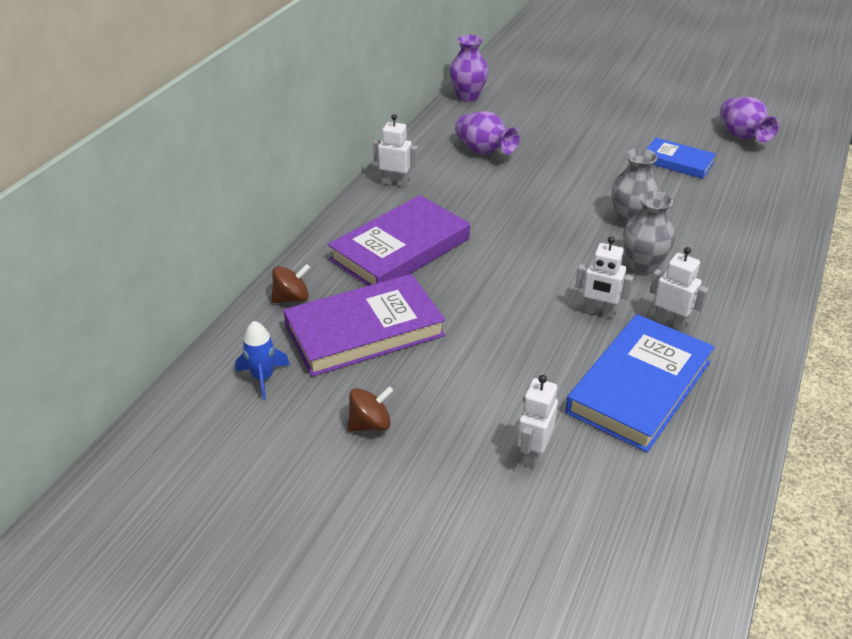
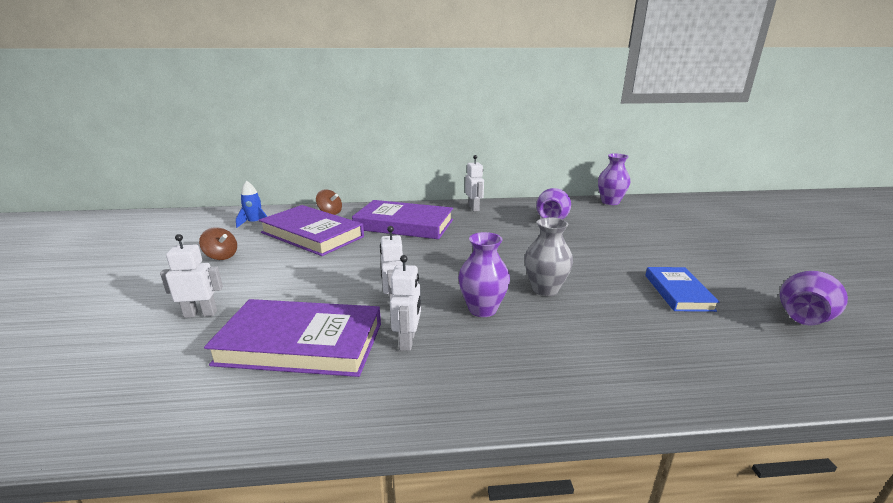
camera: 60 degrees right, 15 degrees down
(639, 387) = (301, 343): blue book -> purple book
(643, 265) = (482, 309): grey vase -> purple vase

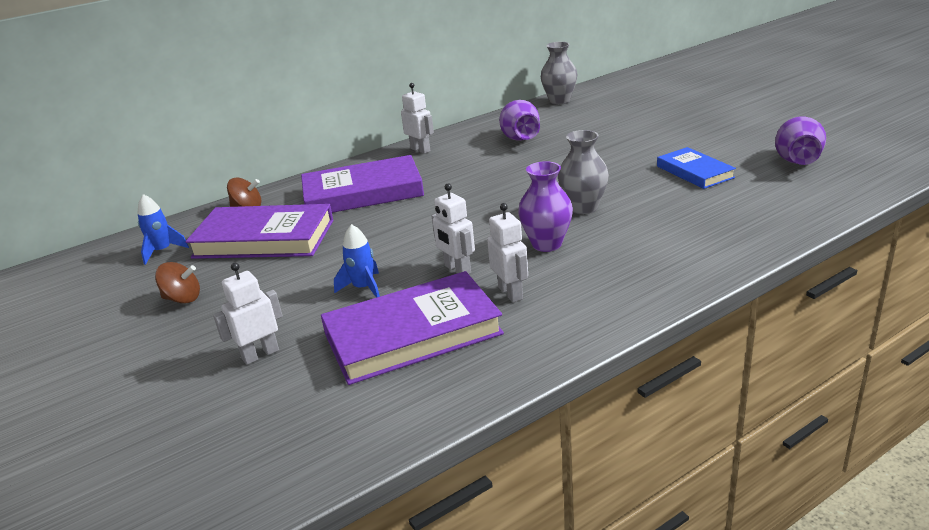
camera: 25 degrees left, 5 degrees up
(319, 292) = (363, 288): none -> blue rocket
(610, 202) = (559, 101): purple vase -> grey vase

